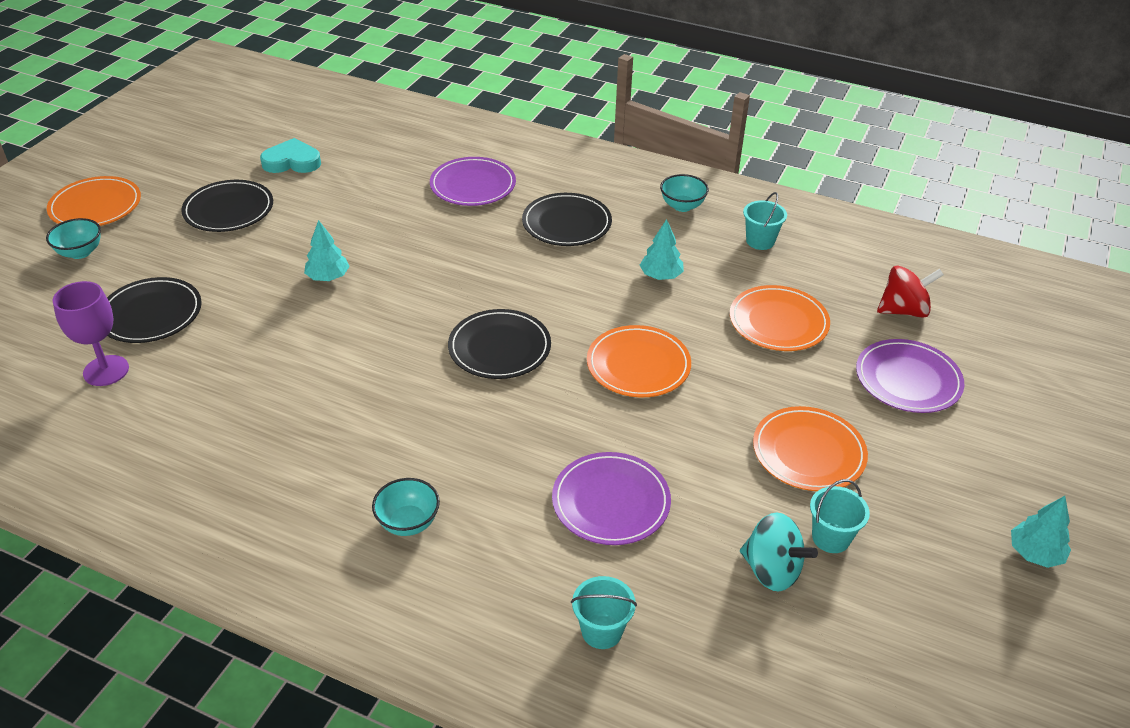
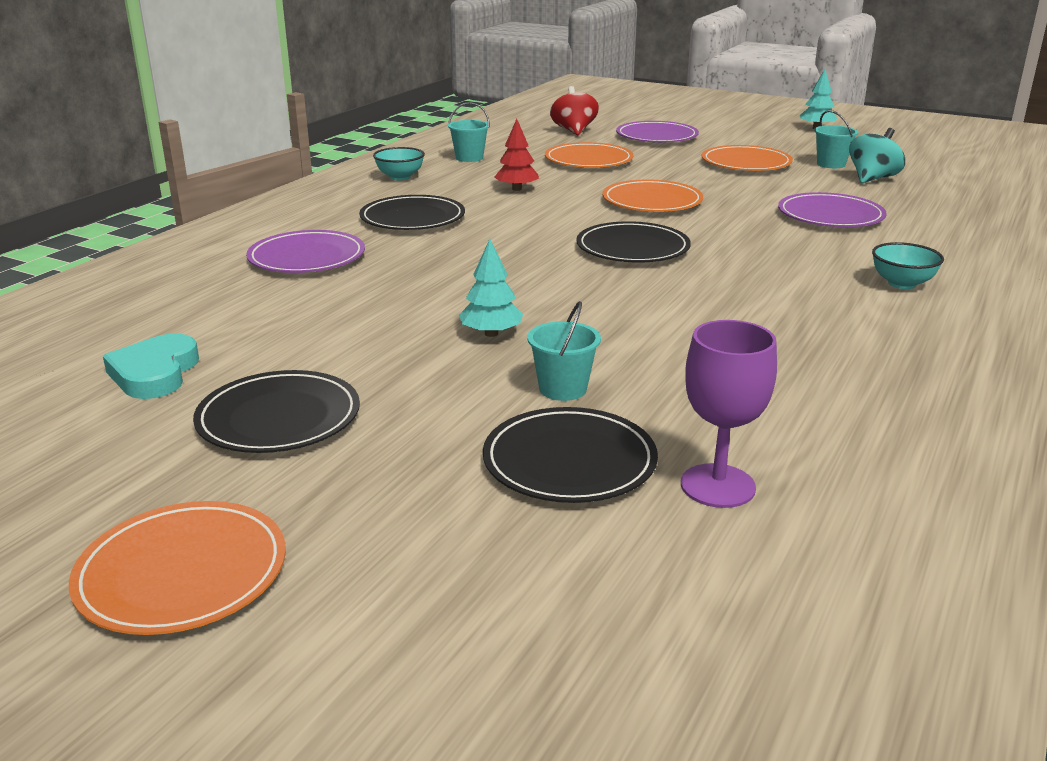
camera: 85 degrees left, 15 degrees down
(80, 252) = (360, 567): turquoise bowl -> none
(601, 631) = (969, 222): turquoise bucket -> turquoise bucket (563, 389)
(661, 276) = (517, 189): turquoise tree -> red tree

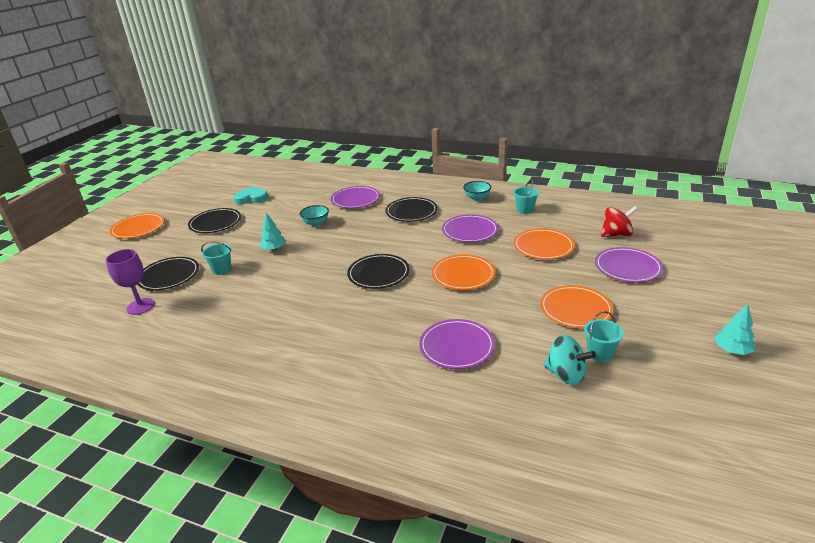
camera: 85 degrees right, 5 degrees up
(517, 189) = (470, 231): red tree -> purple plate
(902, 284) = (329, 369): turquoise bowl -> turquoise bowl (316, 223)

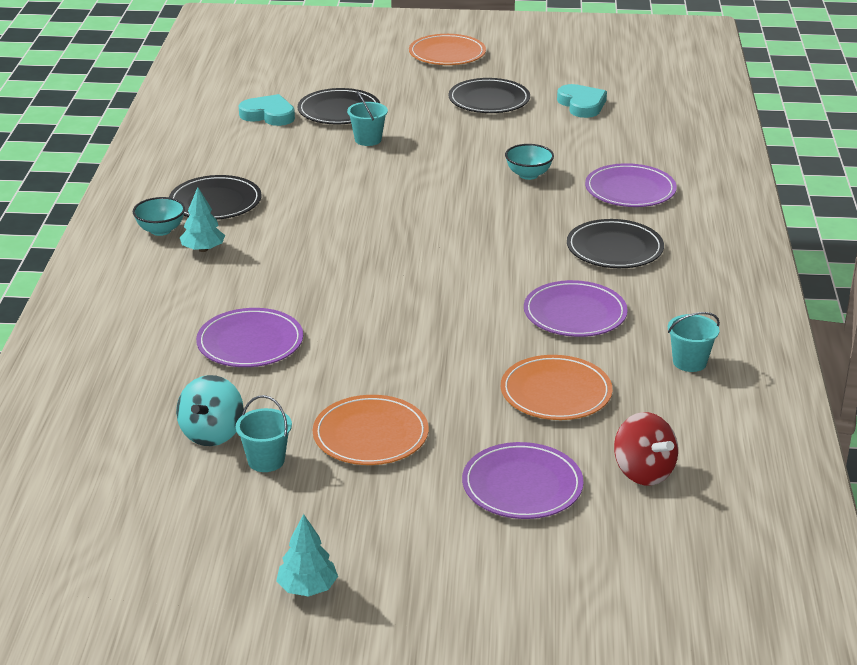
camera: 70 degrees right, 0 degrees up
(140, 306) = (268, 115): purple goblet -> turquoise heart
(274, 249) = (437, 161): turquoise tree -> turquoise tree (203, 249)
(378, 274) = (404, 254): black plate -> black plate (215, 202)
(463, 275) = (430, 325): orange plate -> none
(477, 198) = (708, 305): turquoise bowl -> turquoise bowl (161, 230)

